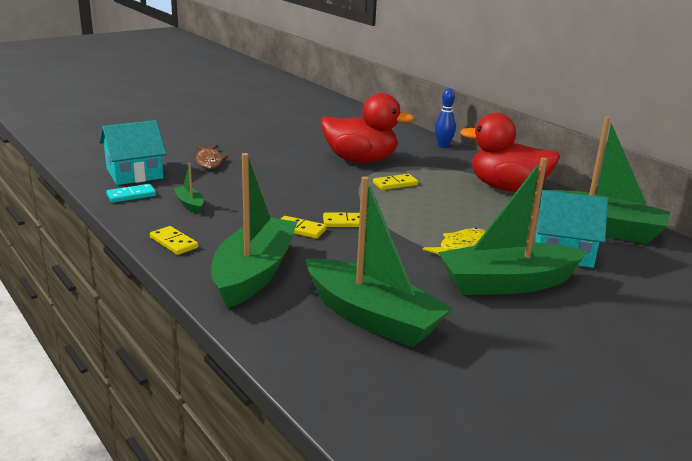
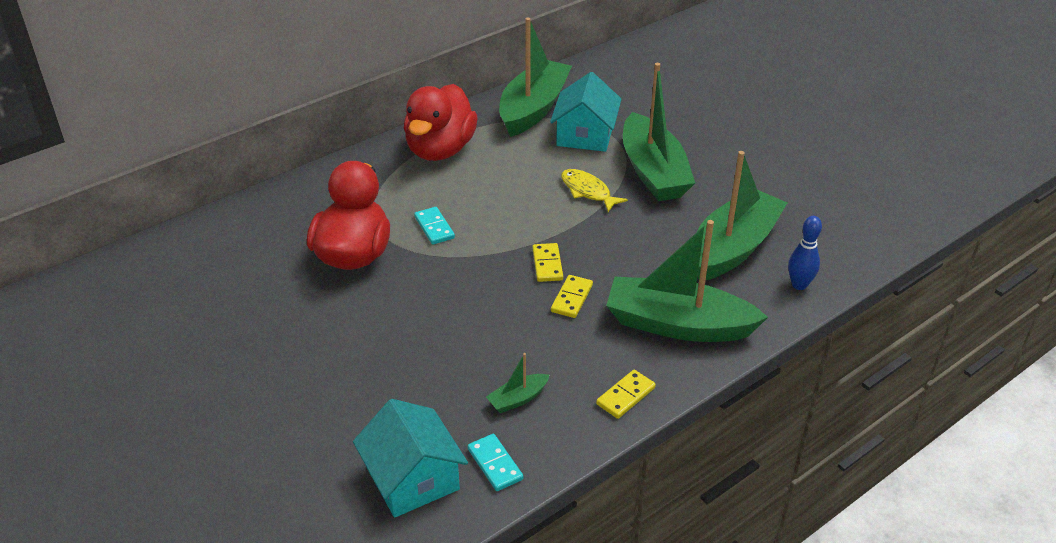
camera: 90 degrees left, 15 degrees up
(209, 161) = (359, 402): brown fish -> none
(395, 184) = (434, 227): yellow domino -> turquoise domino
(443, 146) = (301, 184): blue bowling pin -> blue bowling pin (799, 285)

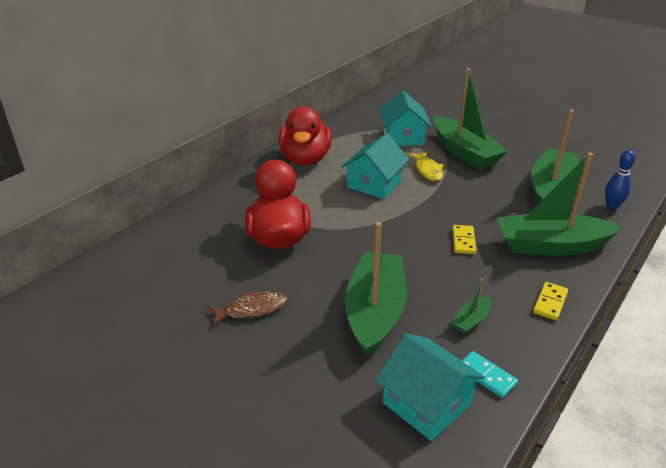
camera: 15 degrees left, 5 degrees down
(282, 337) = (251, 309): none -> brown fish
(434, 227) = (331, 210): turquoise domino -> none
(507, 200) = (374, 184): none -> turquoise house
(533, 109) = (357, 126): green boat -> green boat (375, 312)
(547, 264) = (430, 221): yellow domino -> none
(588, 191) = (428, 170): yellow fish -> yellow fish turned 135 degrees counterclockwise

